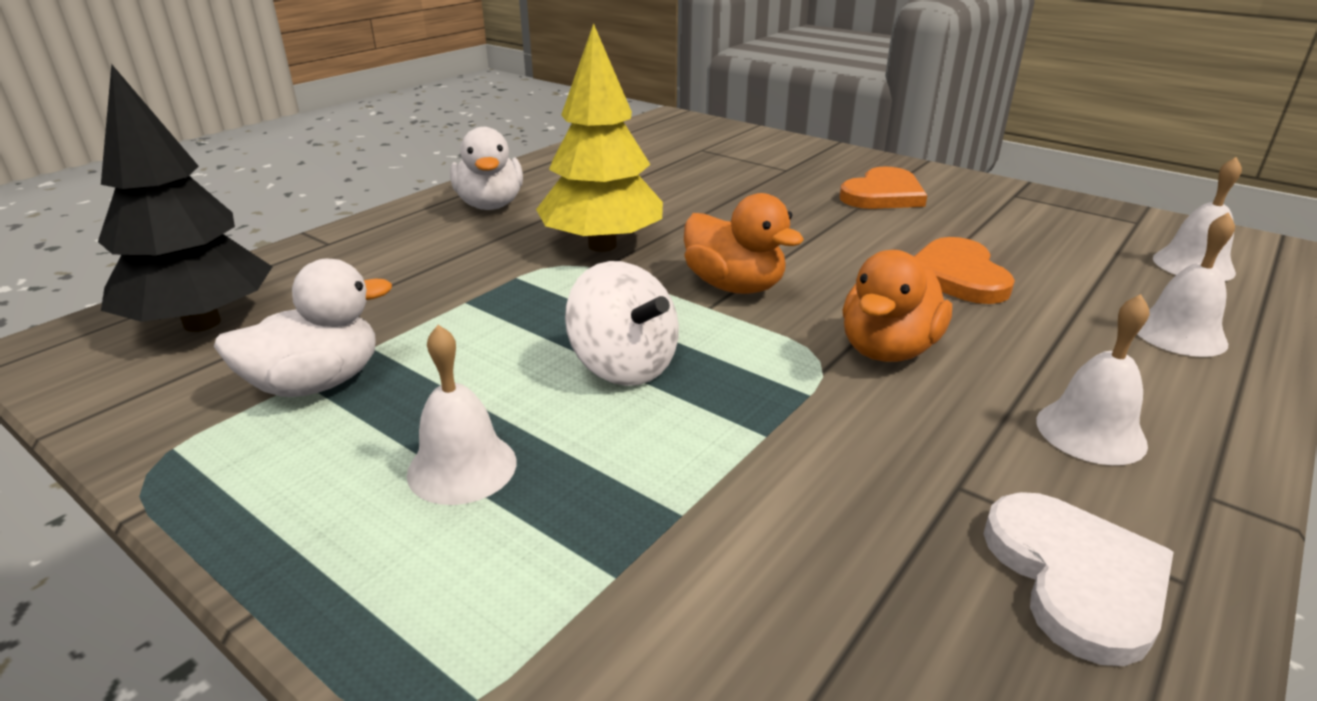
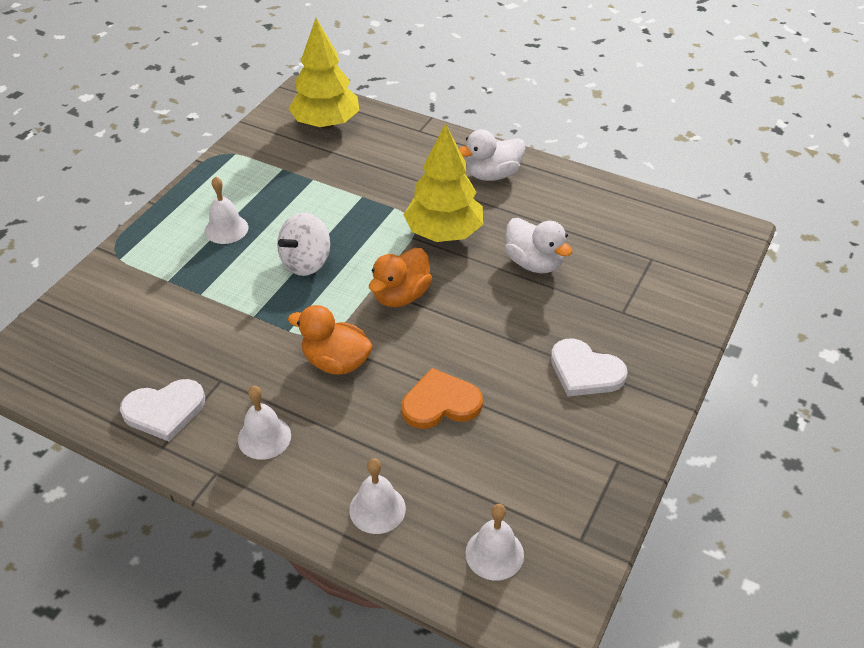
camera: 80 degrees right, 15 degrees up
(202, 323) = (326, 124): black tree -> yellow tree
(316, 383) = (281, 173): white duck -> white duck (534, 263)
(883, 194) = (585, 371): orange heart -> white heart

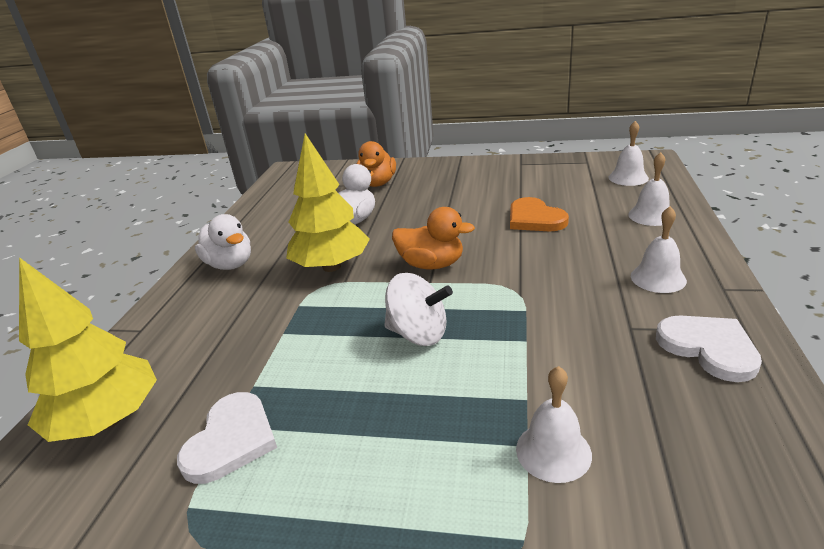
camera: 105 degrees left, 15 degrees down
(226, 229) = (389, 430): white bell -> white bell (553, 451)
(336, 362) = (539, 271): orange duck -> orange duck (377, 183)
(585, 371) = (457, 183): white heart -> white heart (231, 440)

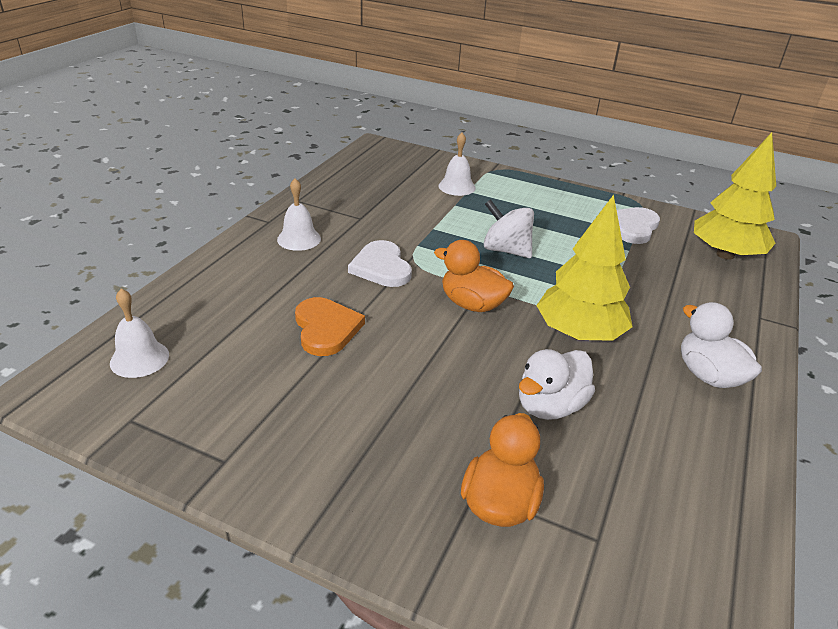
camera: 170 degrees left, 5 degrees up
(651, 215) = (212, 293): white bell -> none
(708, 348) = (331, 199): white heart -> white heart (381, 267)

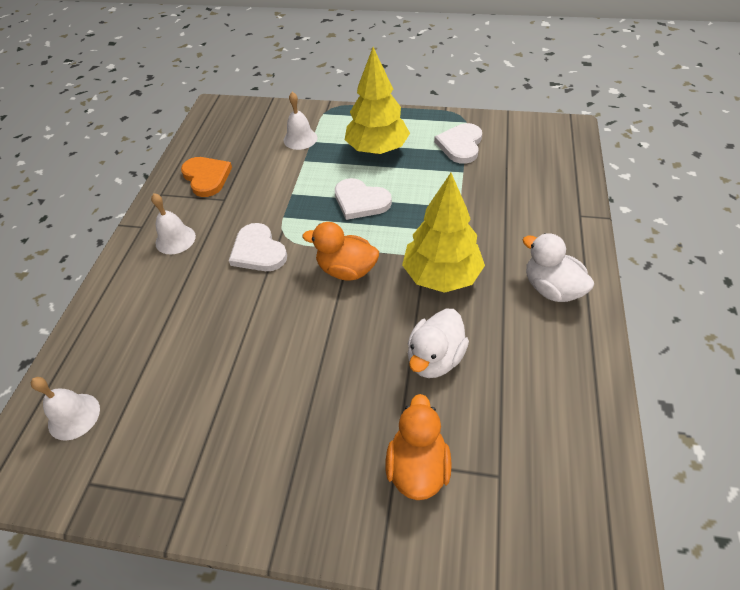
camera: 10 degrees left, 15 degrees up
(326, 328) = (229, 333): orange heart -> orange heart (206, 177)
(506, 250) = (360, 201): white spinning top -> white heart
(725, 254) = (541, 155): yellow tree -> yellow tree (377, 149)

